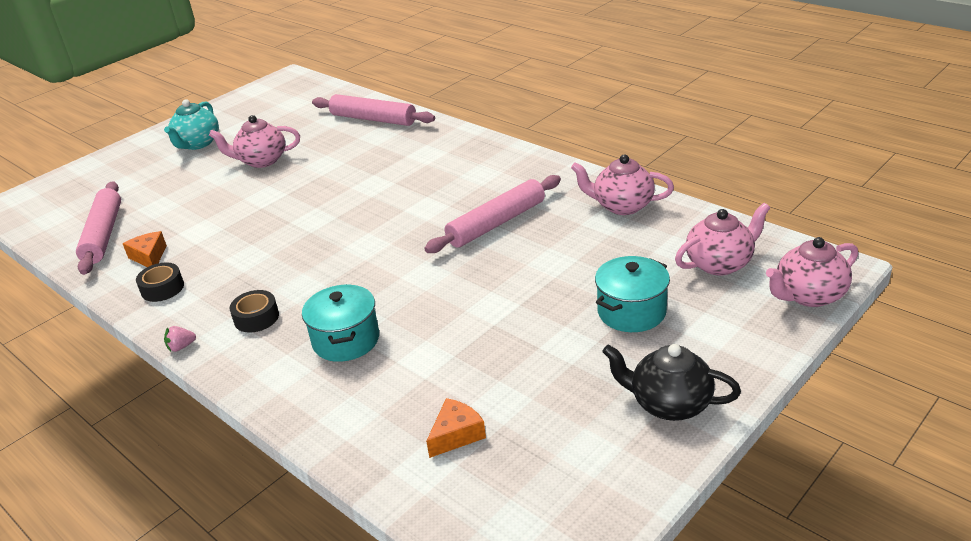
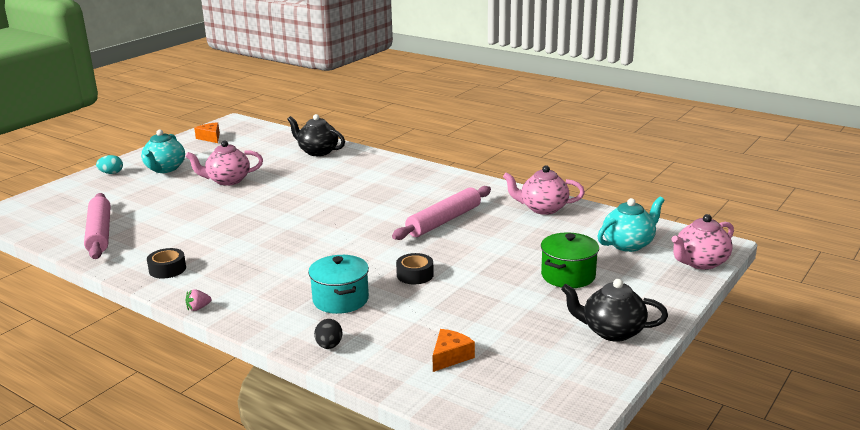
camera: 10 degrees left, 10 degrees down
(139, 149) = (111, 173): none -> turquoise egg
(149, 257) = (148, 248): orange cheese -> orange cheese (210, 138)
(256, 318) = (258, 287): black tape -> black tape (415, 275)
(315, 411) = (329, 346): none -> black egg
(373, 119) = (317, 152): pink rolling pin -> black teapot
(631, 312) = (568, 276): turquoise pot -> green pot
(720, 264) = (628, 244): pink teapot -> turquoise teapot

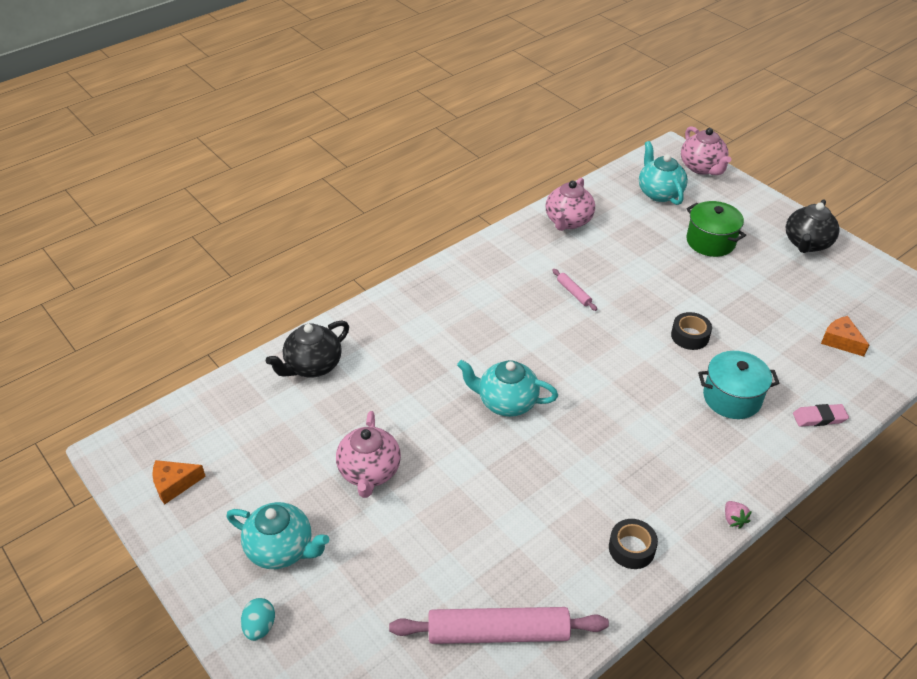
camera: 75 degrees left, 20 degrees up
(304, 211) = (506, 402): none -> turquoise teapot
(329, 346) = (819, 418): black egg -> pink eraser
(444, 221) = (574, 293): pink rolling pin -> pink rolling pin, size x0.45

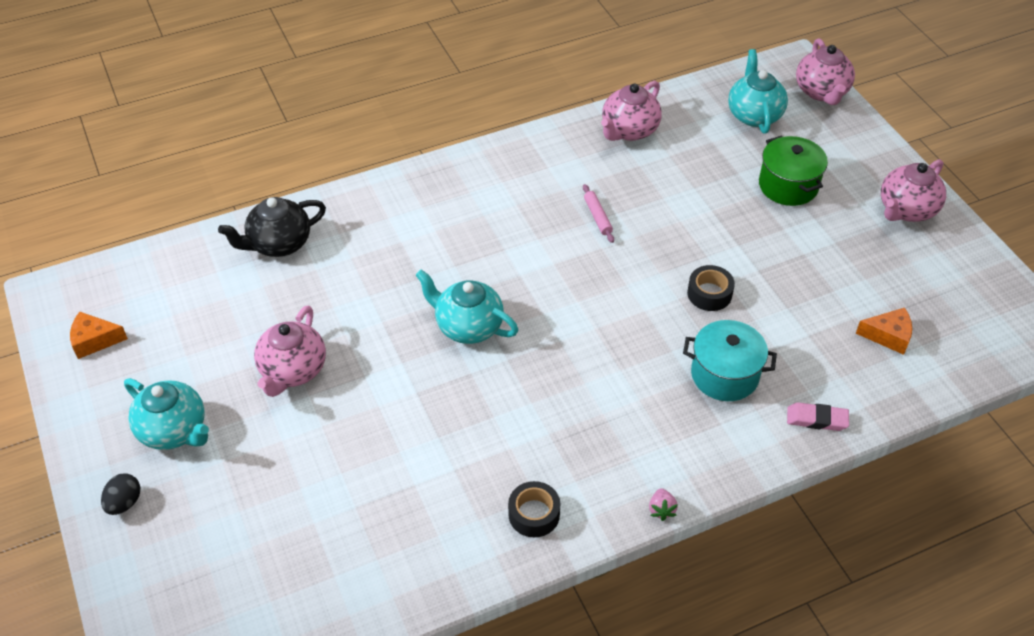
camera: 15 degrees right, 5 degrees up
(260, 627) = (124, 503): turquoise egg -> black egg
(498, 632) = (356, 566): pink rolling pin -> none
(806, 243) = (906, 210): black teapot -> pink teapot
(840, 341) = (888, 336): orange cheese -> orange cheese turned 120 degrees clockwise

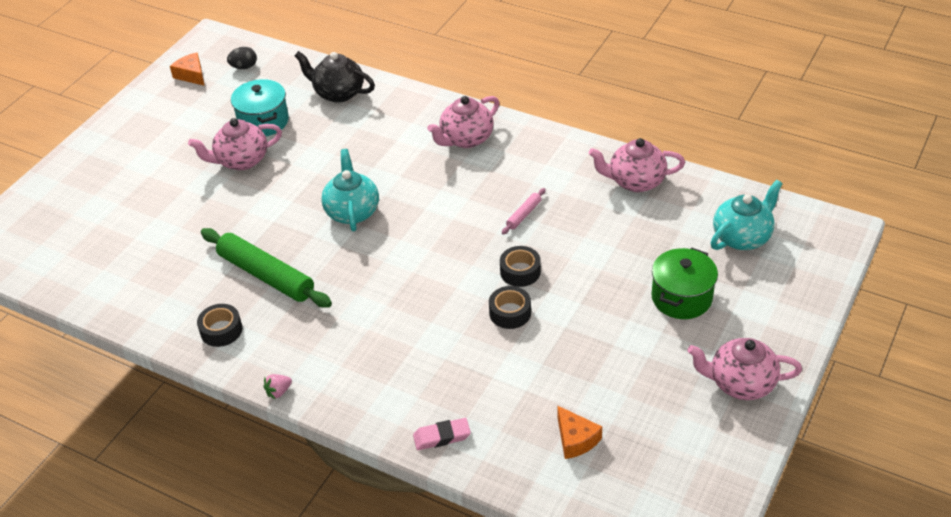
camera: 55 degrees right, 5 degrees down
(124, 503) = (88, 158): black egg -> black egg (244, 67)
(174, 430) = (154, 144): turquoise teapot -> none
(490, 438) = (266, 275): none -> green rolling pin
(666, 259) = (520, 271): none -> black tape
(724, 375) = (436, 362): turquoise pot -> turquoise pot (263, 121)
(816, 419) = (442, 436): pink eraser -> pink eraser turned 75 degrees counterclockwise
(821, 92) = (824, 262): pink teapot -> pink teapot (466, 139)

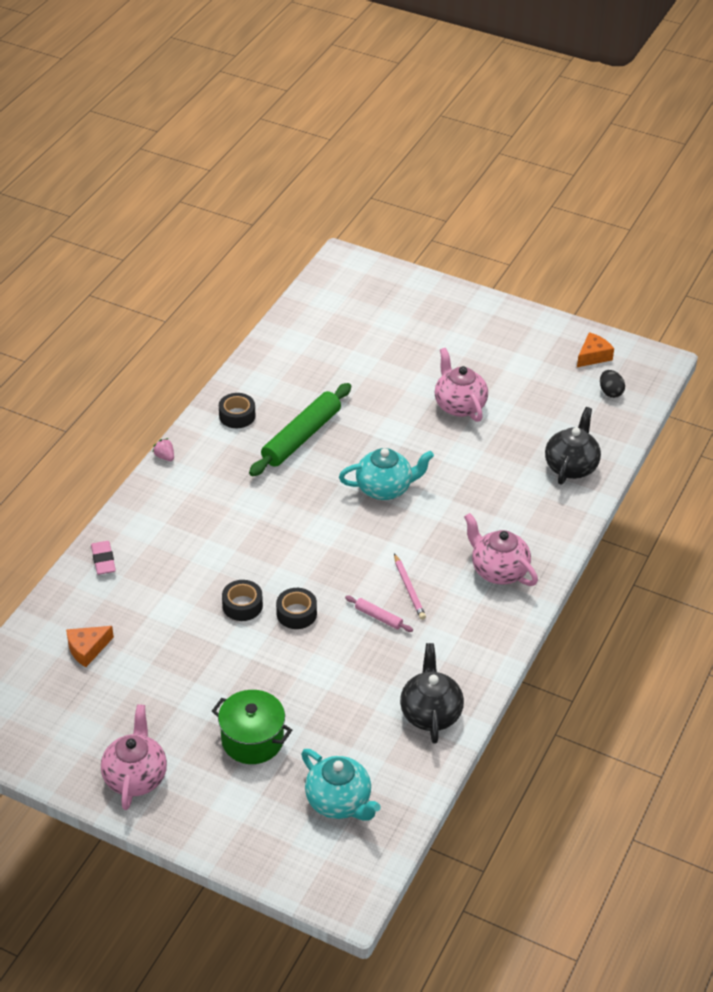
camera: 85 degrees right, 0 degrees up
(263, 121) = (520, 415): turquoise pot -> none
(488, 195) = (409, 589): none -> pink pencil
(635, 181) = (430, 713): pink teapot -> black teapot

